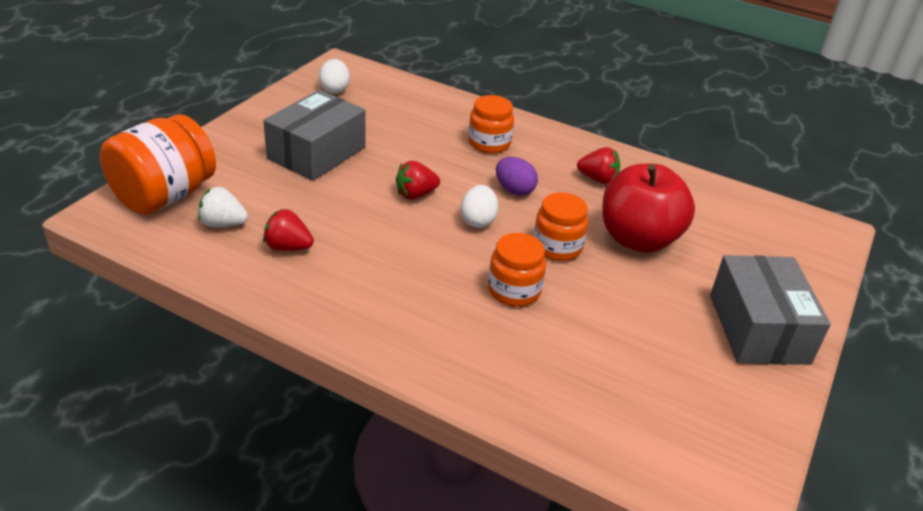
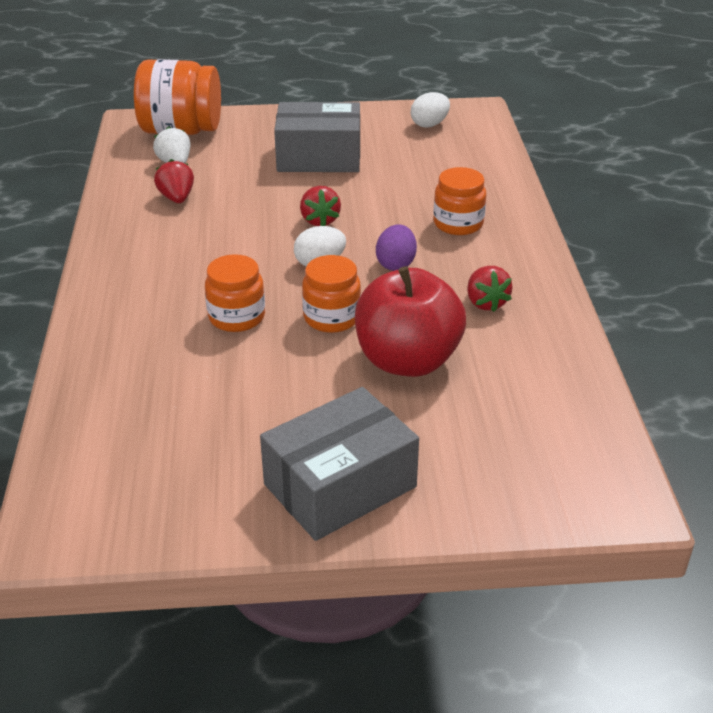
camera: 60 degrees right, 0 degrees up
(415, 194) = (319, 220): red strawberry -> red strawberry turned 135 degrees counterclockwise

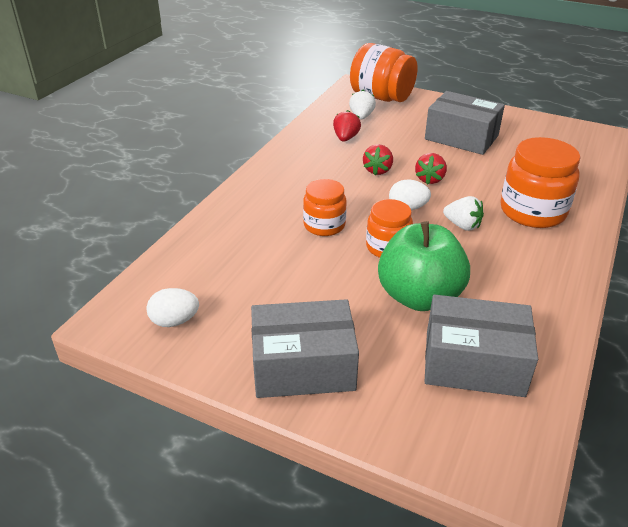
camera: 30 degrees right, 0 degrees up
(396, 264) = (462, 225): purple egg -> white strawberry
(407, 360) = (419, 296): red apple -> green apple
(429, 124) = (562, 136): white egg -> white egg (175, 321)
(458, 224) = (532, 211): orange jar -> orange jar, size x1.61
(486, 303) = (512, 276): red strawberry -> red strawberry (377, 170)
(512, 409) = (473, 363): none -> grey box

